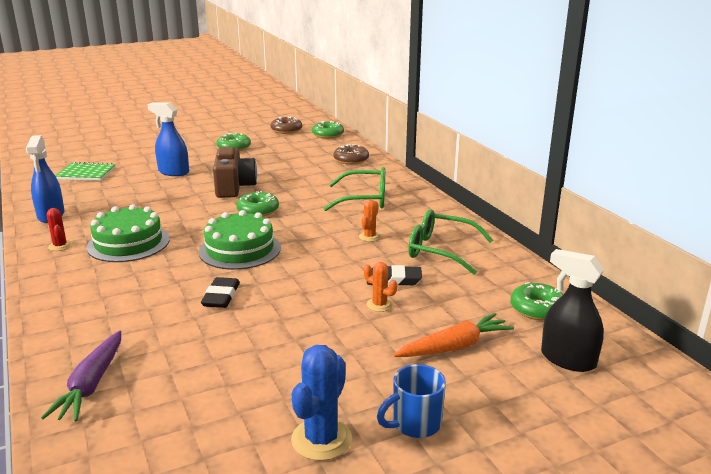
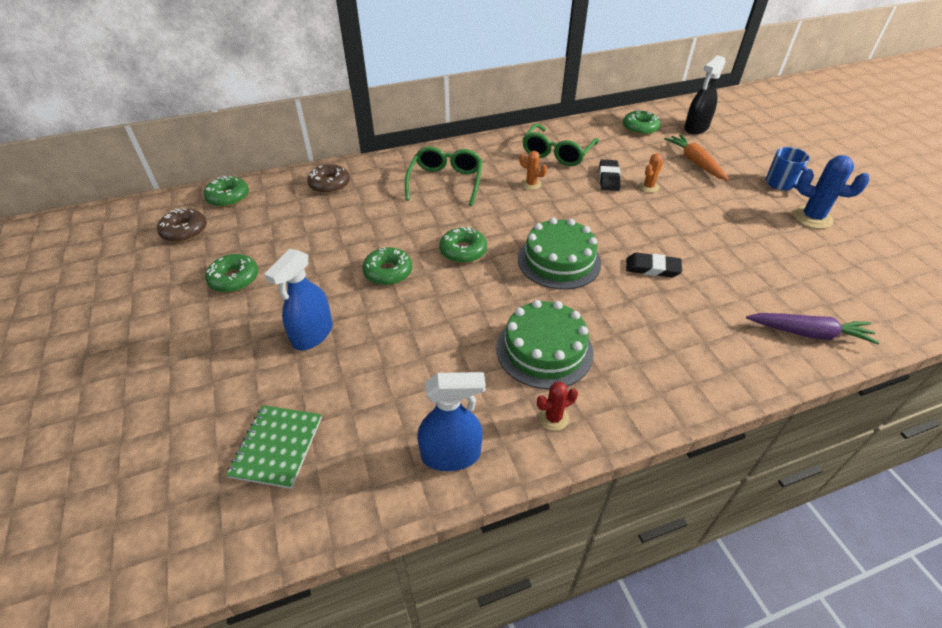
camera: 85 degrees left, 20 degrees up
(234, 187) = (388, 272): brown camera -> green donut

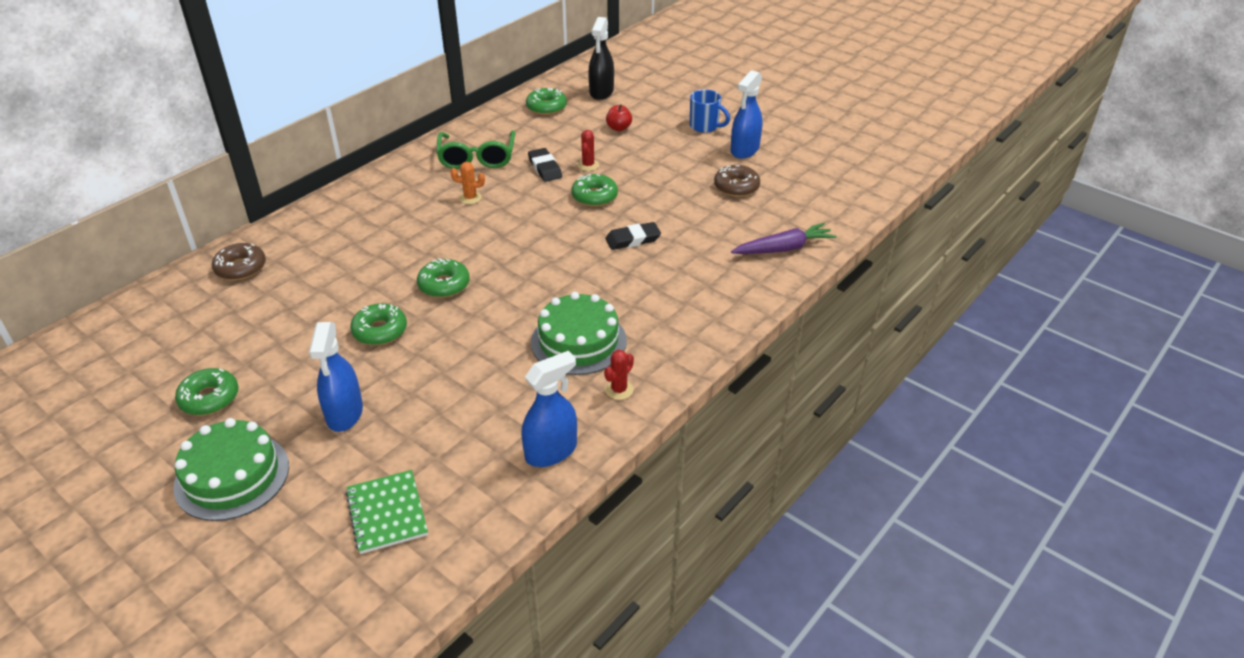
camera: 30 degrees left, 5 degrees down
(184, 231) = (98, 375): brown donut -> brown donut (736, 187)
(228, 197) = (121, 322): green donut -> green donut (594, 196)
(445, 182) = (376, 223): green glasses -> none
(559, 260) = (544, 261): green cake -> green cake (232, 476)
(648, 187) = (588, 165): orange cactus -> red cactus
(695, 162) = (619, 128): orange carrot -> red apple
(812, 218) = (744, 150): blue cactus -> blue spray bottle

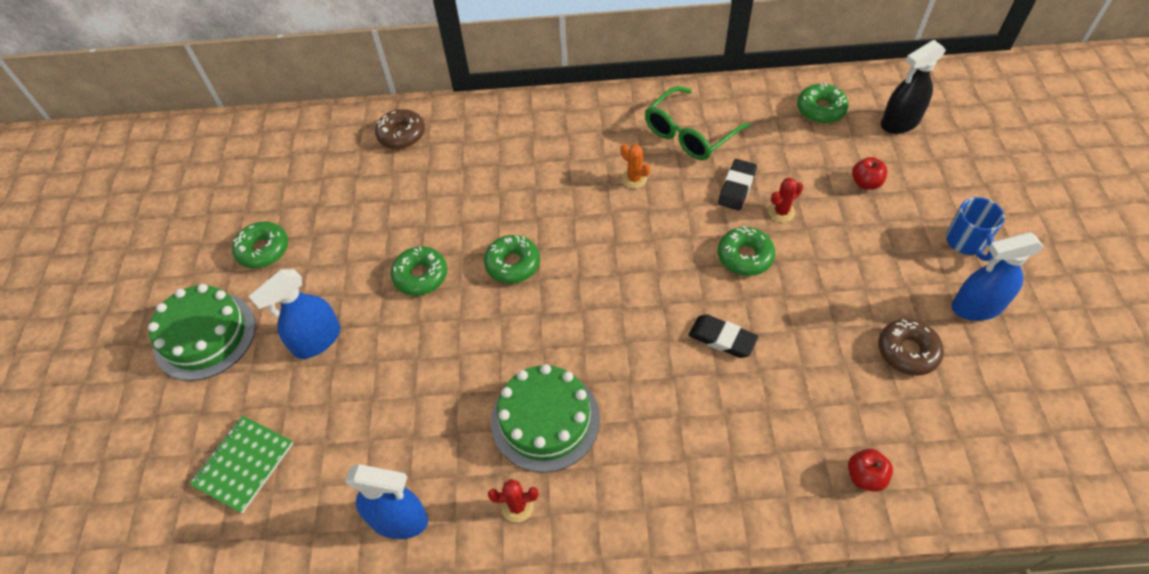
camera: 50 degrees right, 15 degrees up
(783, 248) = (865, 476): purple carrot -> red apple

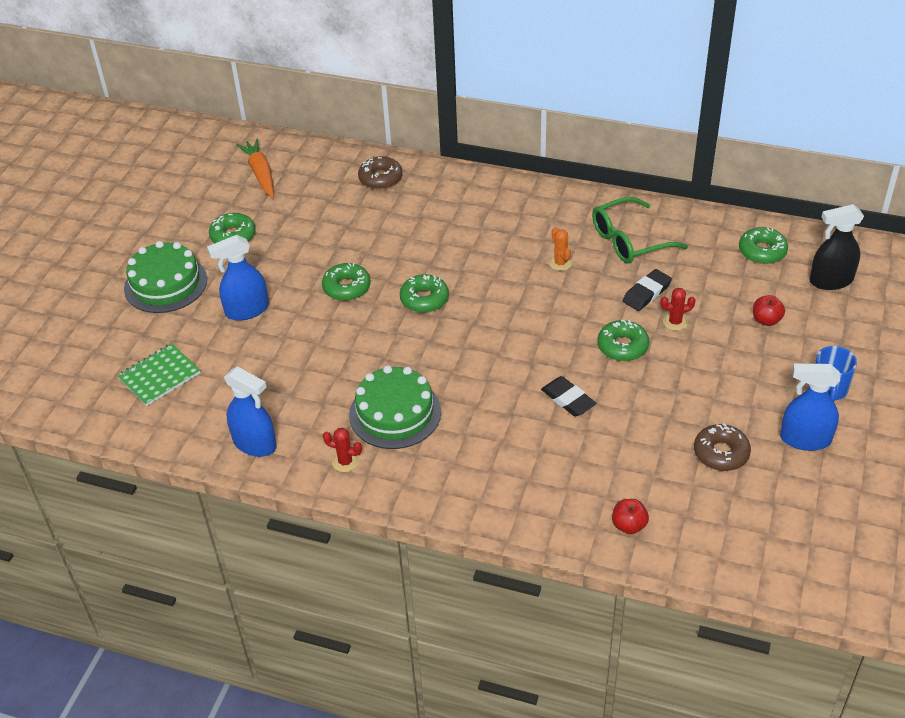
camera: 20 degrees right, 10 degrees down
(265, 165) = (260, 174): none -> orange carrot

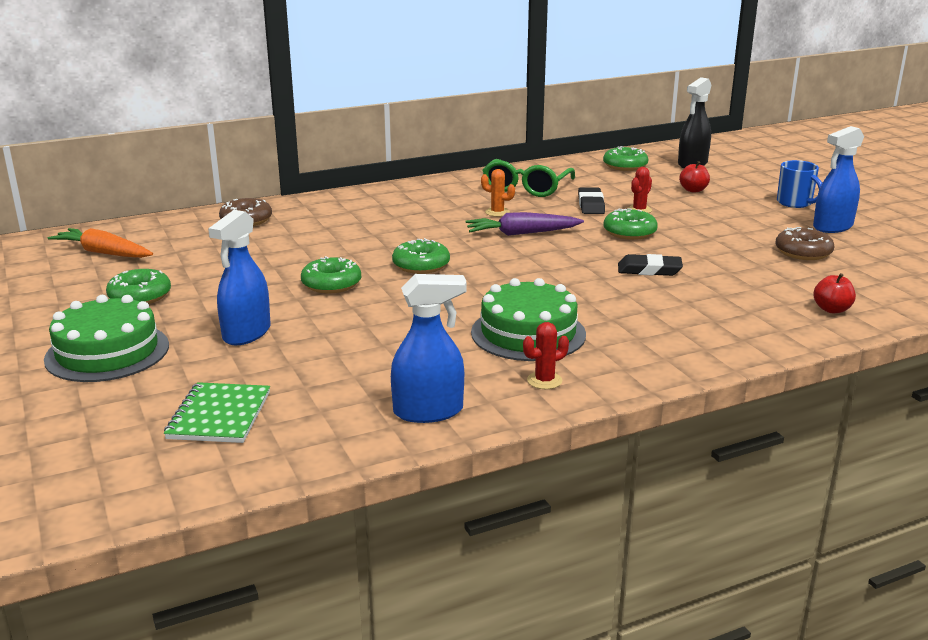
camera: 45 degrees left, 20 degrees down
(540, 301) = (522, 233): none -> purple carrot

